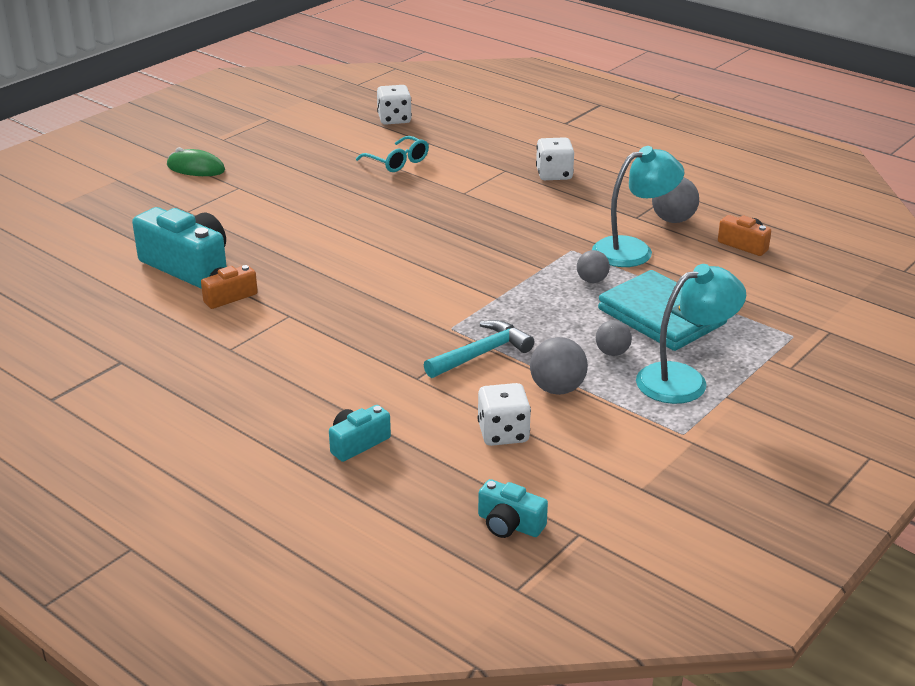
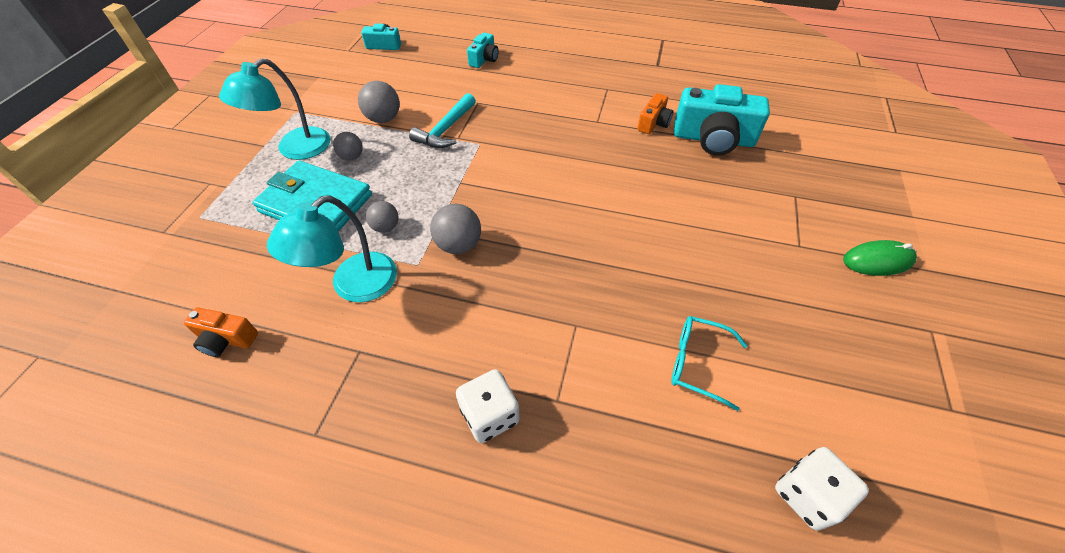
camera: 155 degrees right, 20 degrees up
(503, 433) = (406, 84): white dice -> none
(673, 220) = (313, 361): grey ball -> grey ball (458, 245)

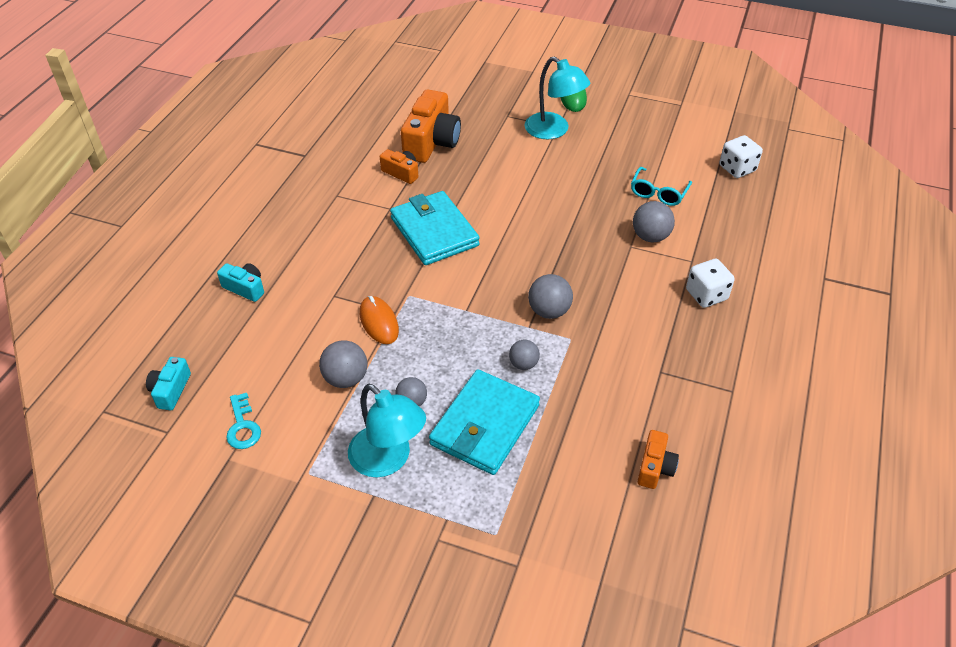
camera: 85 degrees left, 5 degrees down
(345, 78) = (243, 426): none -> turquoise key
(353, 286) = (594, 382): turquoise lamp -> turquoise lamp (553, 131)
(446, 129) = (379, 322): turquoise hammer -> orange mouse
(569, 152) = (434, 232): none -> turquoise wallet
(599, 349) = (650, 237): none -> grey ball
(713, 139) = (431, 142): turquoise camera -> orange camera

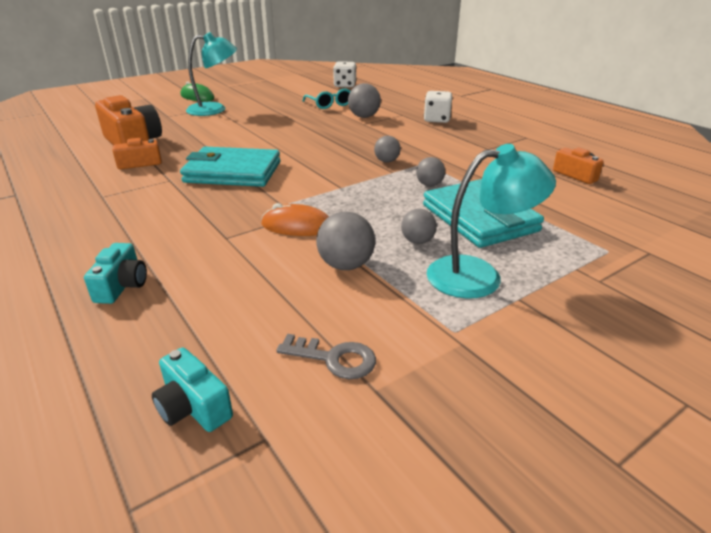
camera: 55 degrees left, 15 degrees down
(243, 426) = (334, 359): turquoise key -> grey key
(245, 288) = (122, 286): turquoise camera -> turquoise camera turned 120 degrees clockwise
(549, 311) = (386, 161): grey ball -> grey ball, size x0.65

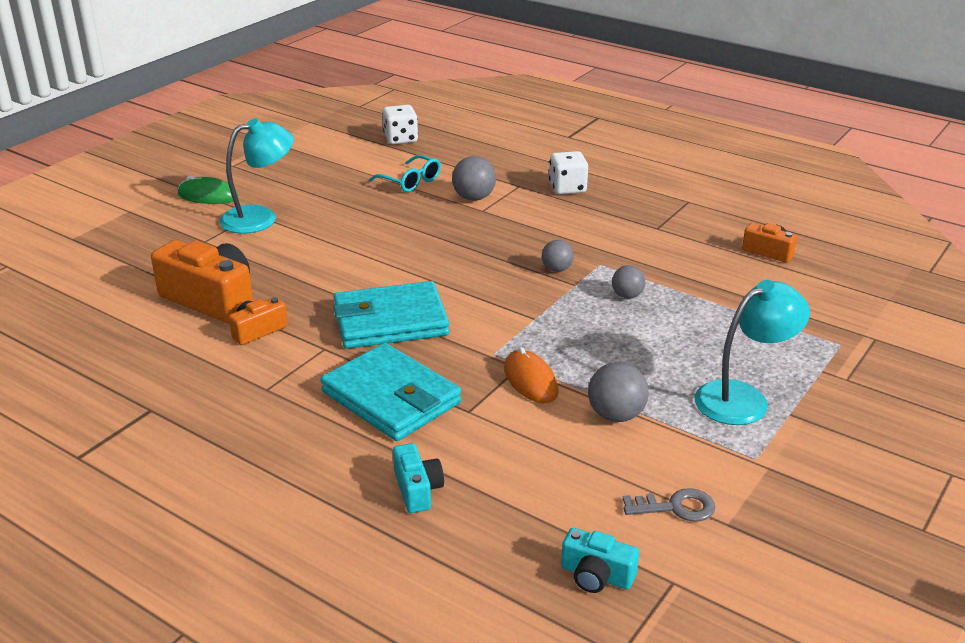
camera: 20 degrees left, 0 degrees up
(297, 226) = (530, 380): orange mouse -> orange mouse turned 75 degrees clockwise
(417, 241) = (664, 372): grey ball -> none
(479, 218) = (705, 330): turquoise wallet -> turquoise wallet (391, 397)

